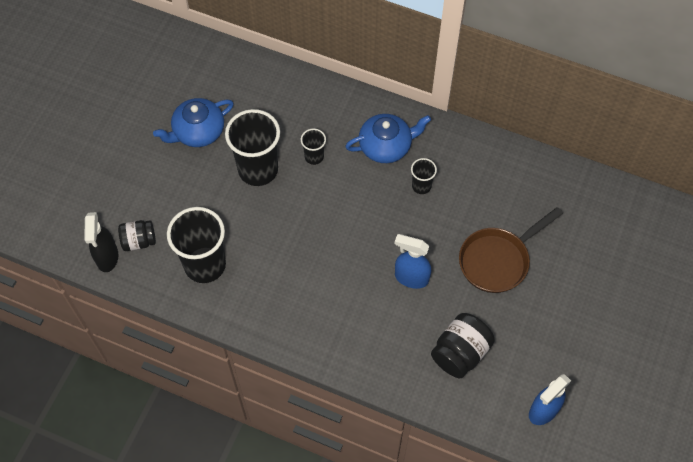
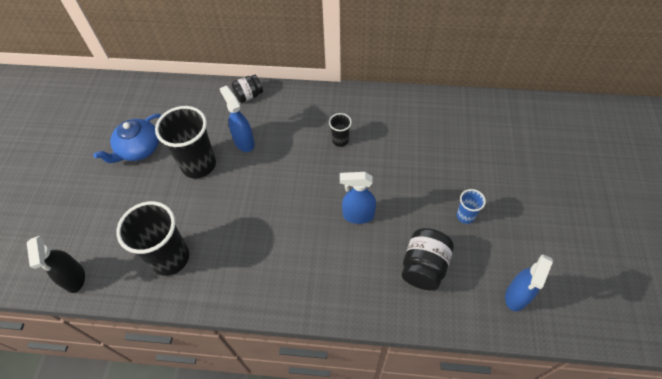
camera: 15 degrees left, 5 degrees down
(139, 241) = (103, 254): black jar -> black jar (249, 96)
(314, 157) = (244, 142): black cup -> blue spray bottle
(386, 146) = (301, 118): blue teapot -> none
(498, 260) = (424, 180): brown pan -> none
(526, 313) = (465, 216): none -> blue cup

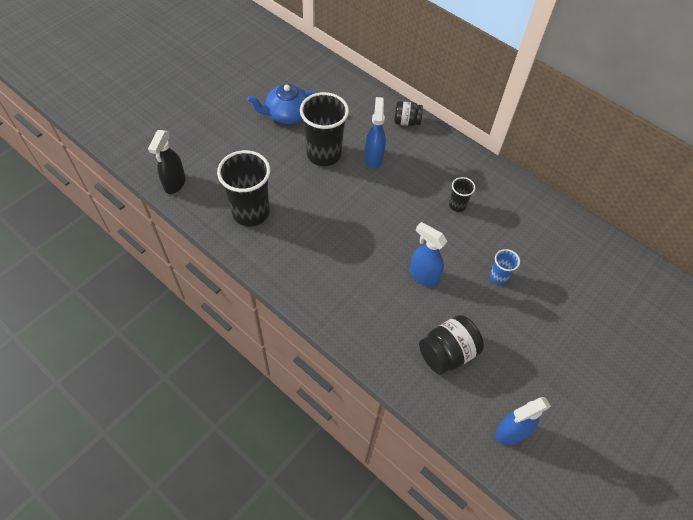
camera: 30 degrees right, 0 degrees up
(465, 216) = (520, 337): blue cup -> blue cup (498, 277)

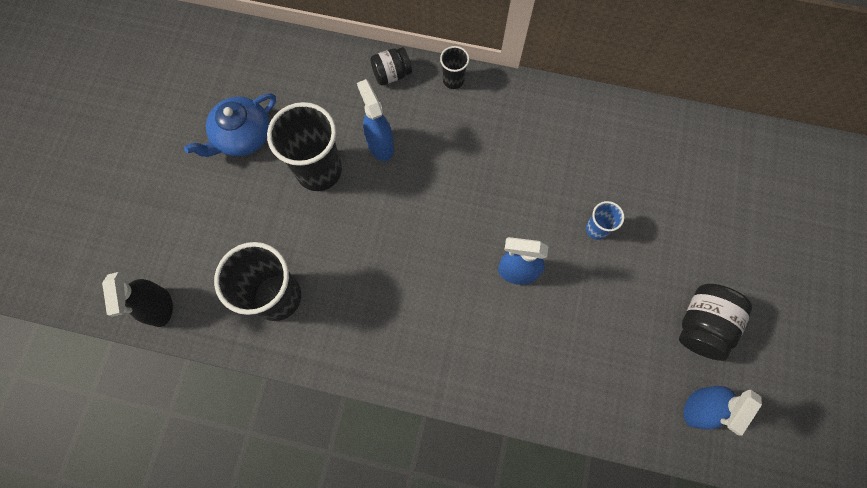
camera: 25 degrees left, 15 degrees up
(447, 353) = (590, 353): black jar -> black jar (702, 325)
(457, 205) = (507, 160): black cup -> black cup (453, 80)

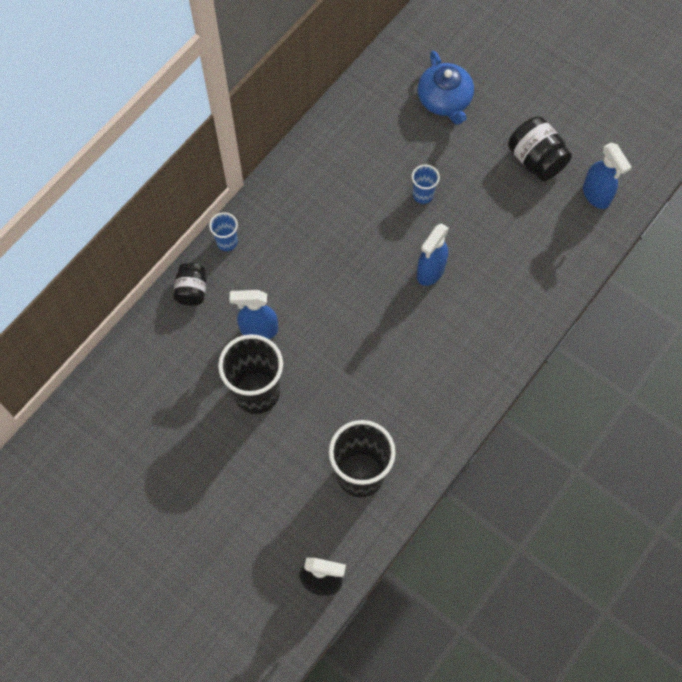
camera: 65 degrees left, 5 degrees down
(242, 136) = (185, 448): blue teapot -> blue teapot (445, 100)
(453, 80) = (227, 242): black cup -> blue cup

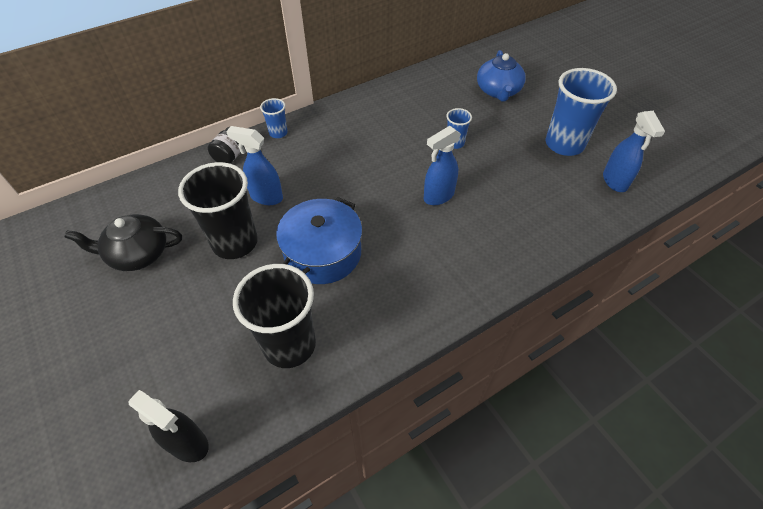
camera: 20 degrees right, 15 degrees down
(169, 437) = (138, 254): none -> black teapot
(346, 375) = (323, 253): none -> blue pot
(536, 160) = (564, 144): black jar -> blue cup

